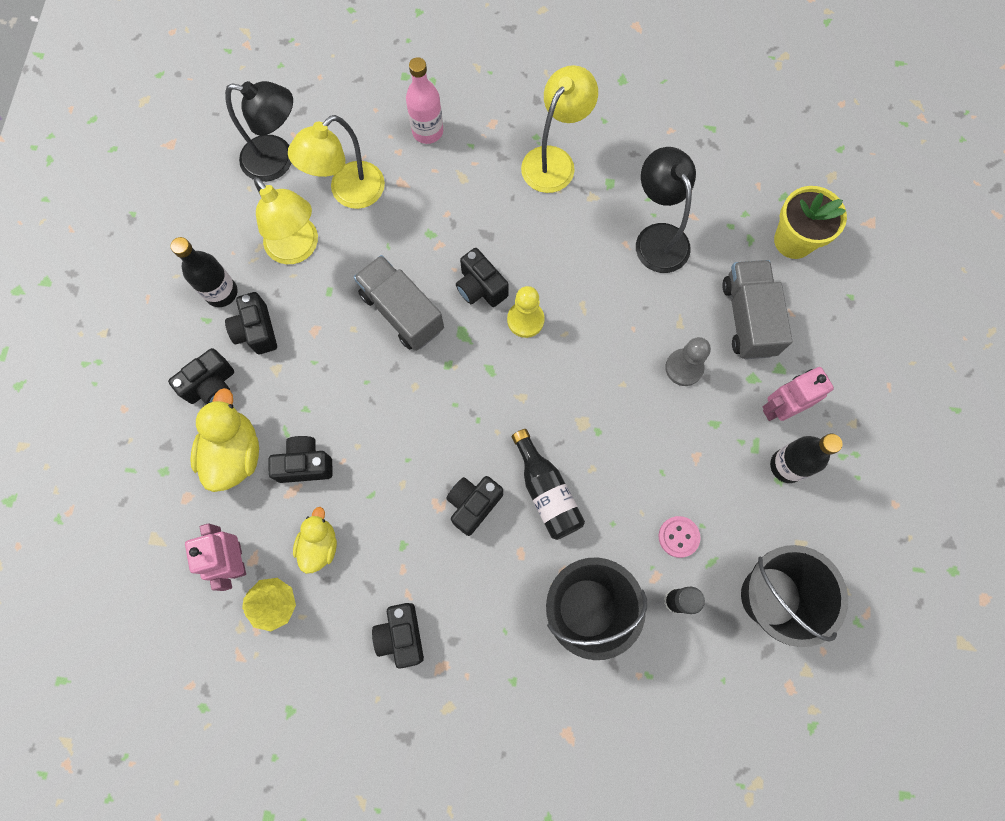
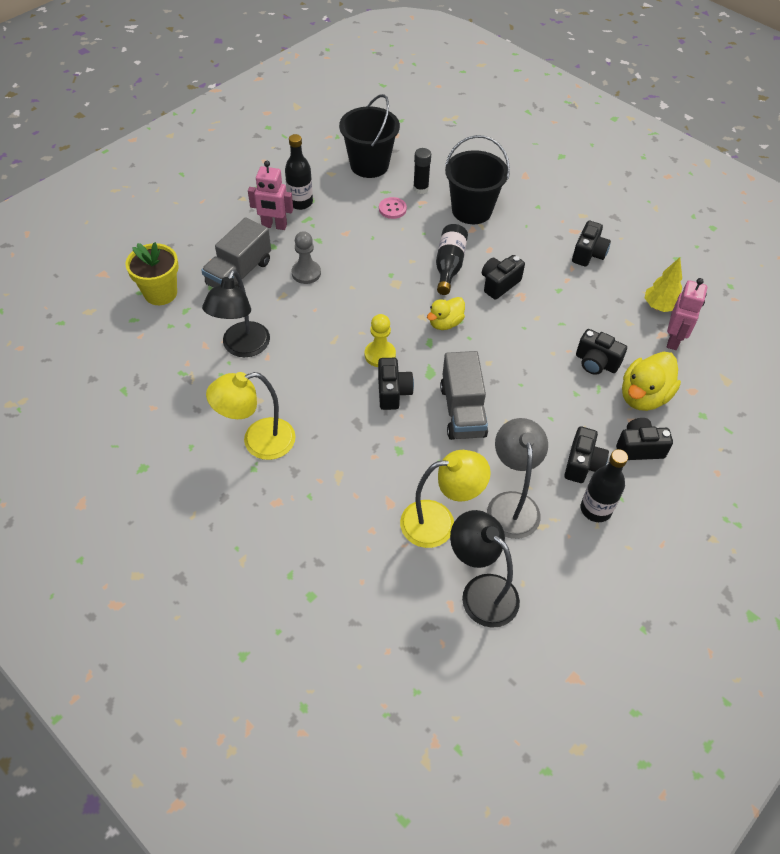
camera: 145 degrees left, 20 degrees down
(298, 249) = (511, 504): yellow lamp -> grey lamp
(319, 545) = (613, 318): yellow duck -> yellow duck (445, 323)
(427, 131) = (334, 531): pink bottle -> none
(473, 505) = (499, 284): black camera -> black camera turned 150 degrees clockwise

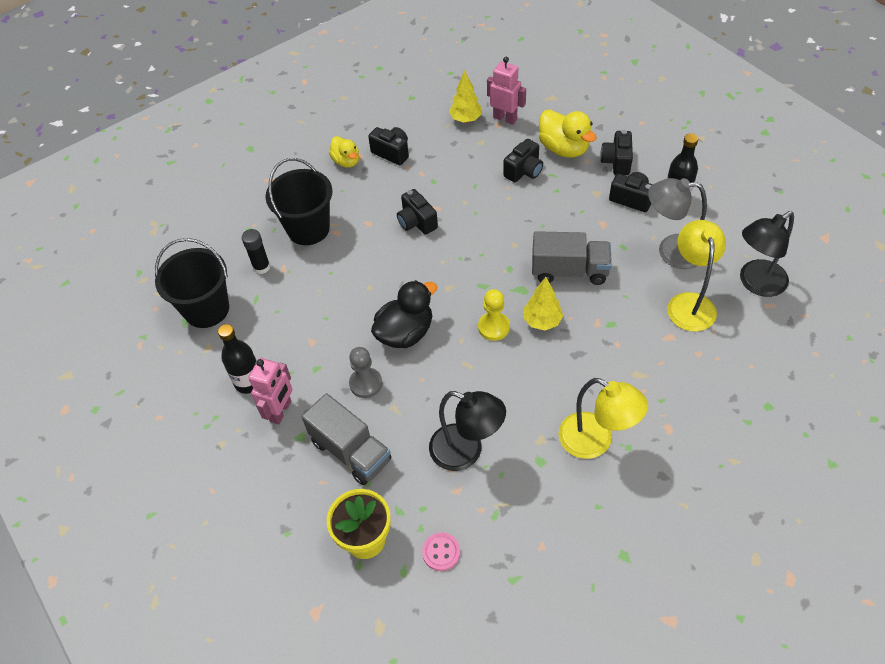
camera: 75 degrees left, 0 degrees up
(258, 442) = (595, 441): yellow lamp -> yellow lamp turned 45 degrees counterclockwise
(363, 292) = (405, 333): none -> black duck
(392, 209) = (286, 295): pink button -> pink button (441, 552)
(393, 392) = (542, 321): black camera -> yellow tree
(445, 323) = (460, 270): yellow duck -> yellow duck (346, 161)
(449, 266) = (383, 257): black bottle -> none

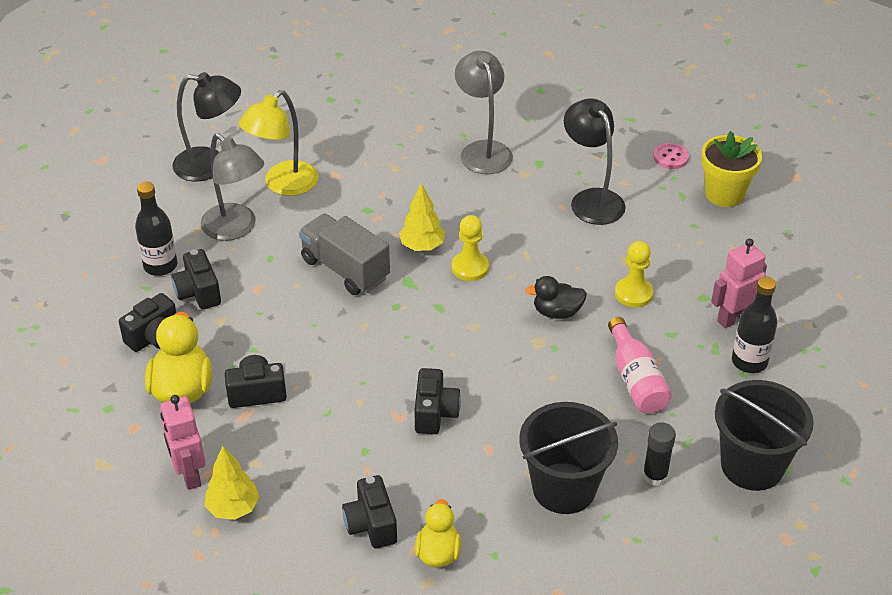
camera: 145 degrees left, 10 degrees down
(316, 319) = (636, 379): none -> pink bottle
(351, 451) = (690, 253): grey truck -> none
(366, 383) = (633, 293): grey pawn -> yellow pawn
(405, 333) = (557, 312): black duck -> black duck, size x0.63
(595, 441) = (483, 150): yellow lamp -> grey lamp

